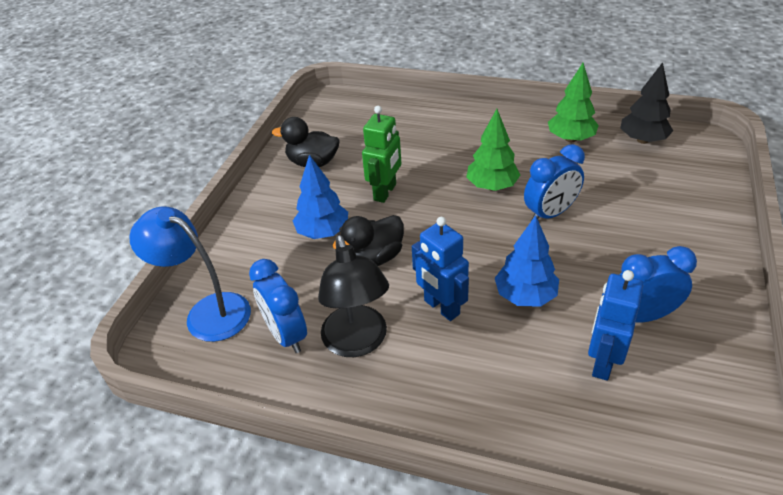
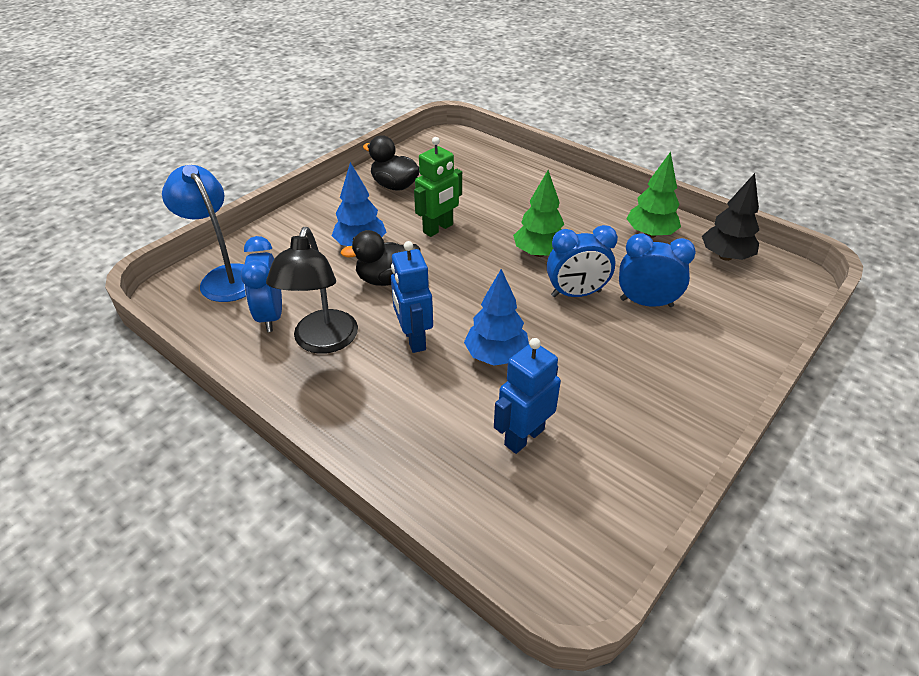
camera: 20 degrees right, 0 degrees up
(642, 316) = (594, 412): blue clock -> blue clock (646, 303)

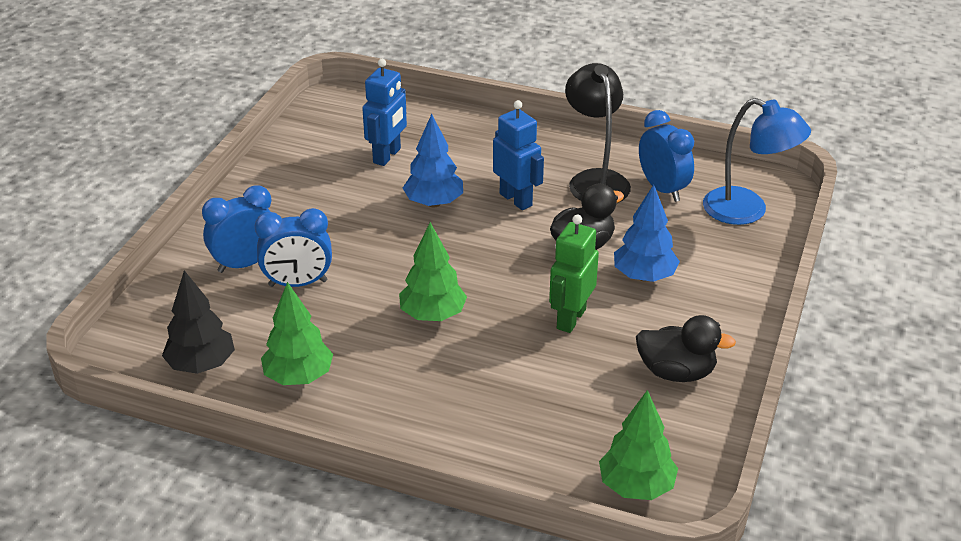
camera: 160 degrees right, 5 degrees down
(463, 145) = (636, 487): none -> green tree
(576, 294) = (375, 276): blue clock -> blue clock (245, 264)

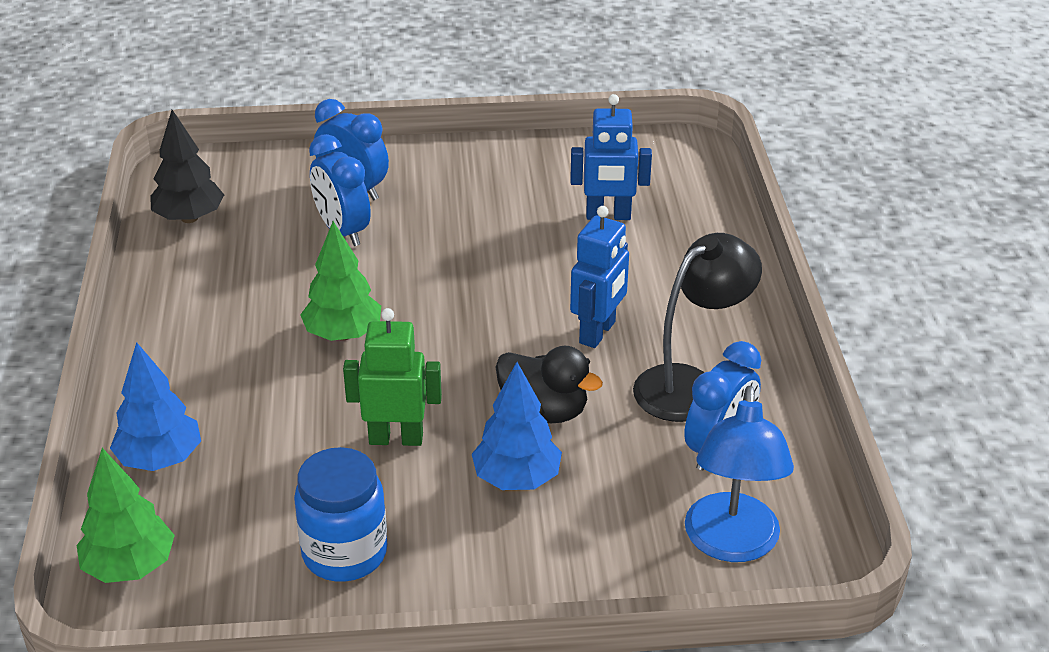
camera: 65 degrees right, 0 degrees up
(299, 377) = (200, 279): green tree -> none
(434, 203) = (544, 275): blue tree -> blue tree (160, 459)
(676, 372) = (344, 553): black duck -> blue jar

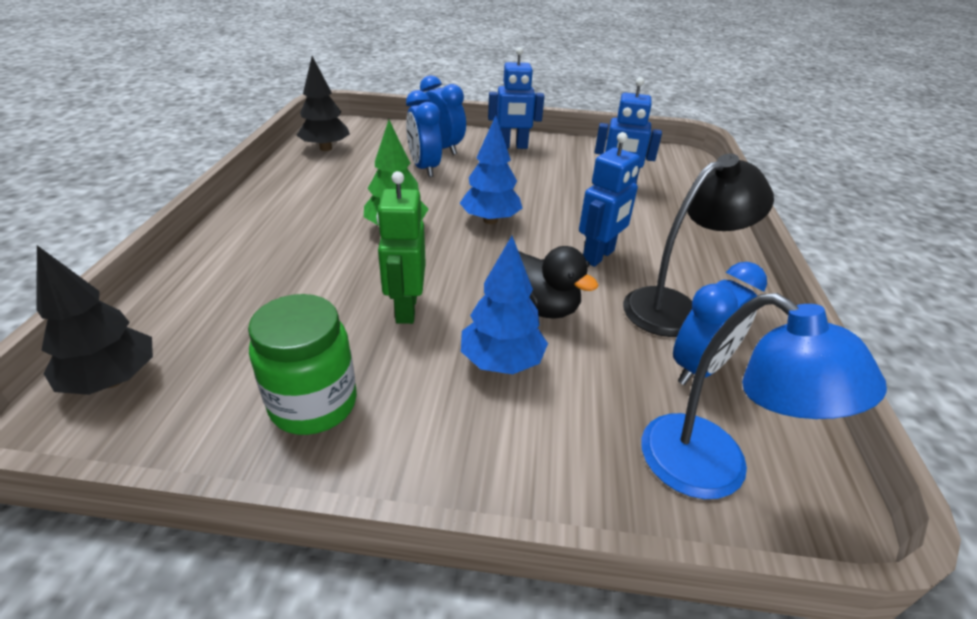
camera: 10 degrees right, 0 degrees up
(129, 567) = (112, 380): green tree -> black tree
(160, 459) = (203, 293): blue tree -> blue tree (490, 220)
(344, 553) = (313, 404): blue jar -> green jar
(396, 438) = (406, 308): green robot -> green robot turned 105 degrees counterclockwise
(452, 169) = (512, 146): none -> blue robot
(731, 544) = (713, 470): blue lamp -> blue lamp turned 60 degrees counterclockwise

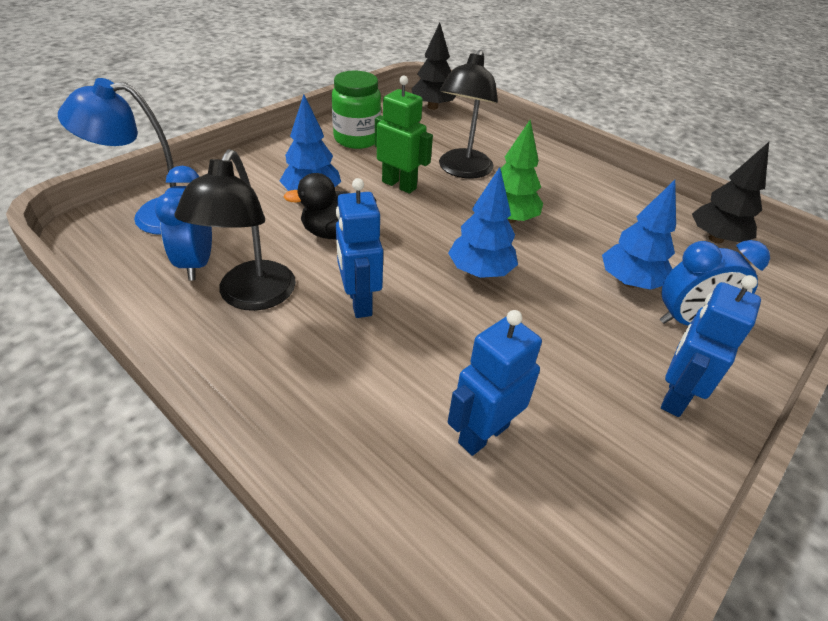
camera: 125 degrees right, 5 degrees up
(325, 279) = (462, 170): none -> black lamp
(424, 168) = (629, 282): blue clock -> blue tree

